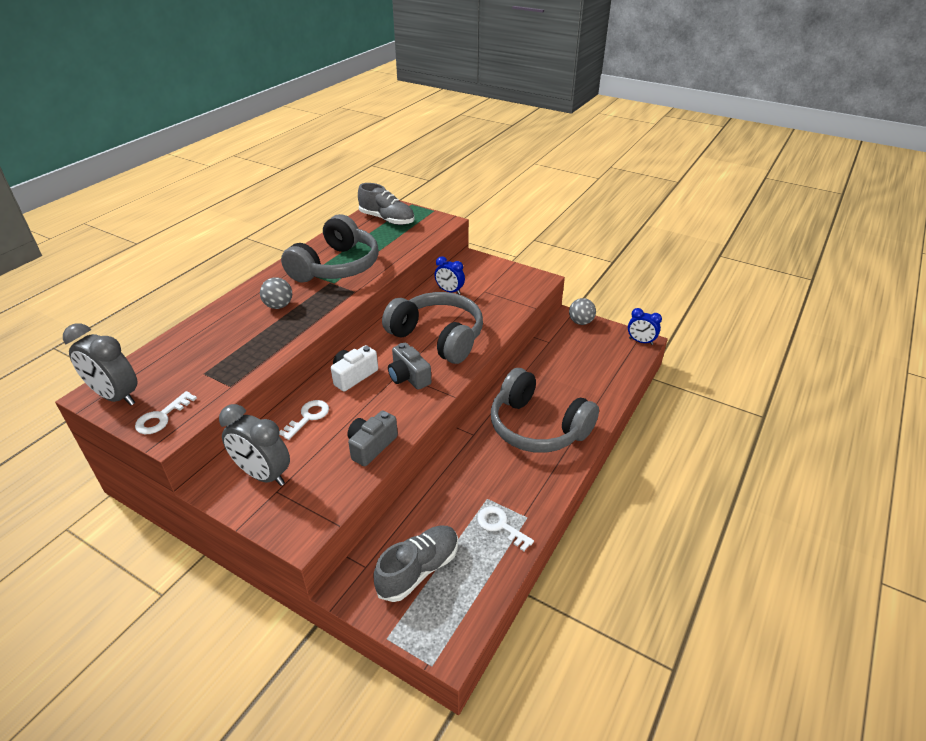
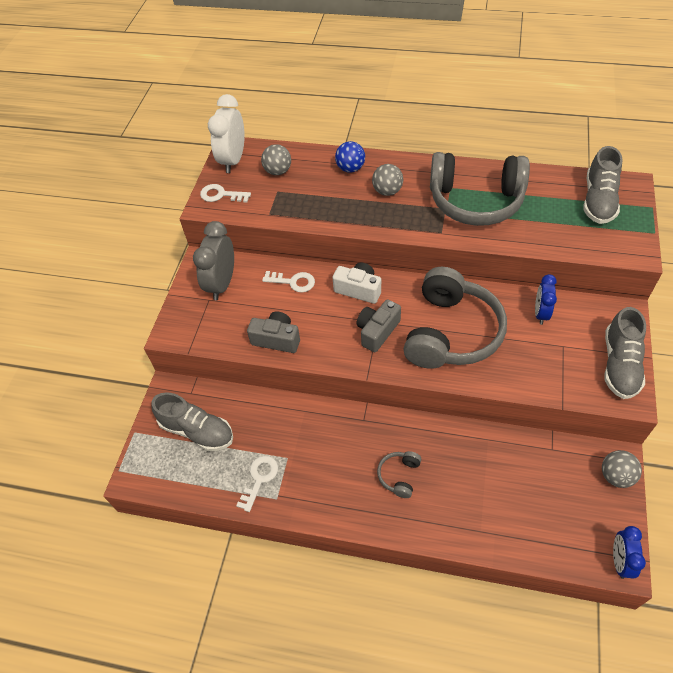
camera: 75 degrees right, 15 degrees up
(116, 396) = (233, 160): grey clock -> white clock
(174, 366) = (278, 171): none -> grey ball
(226, 319) = (350, 168): none -> blue ball
(513, 274) = (619, 364): none -> grey shoe
(537, 427) = (399, 476): grey headphones -> grey headphones, size x0.41

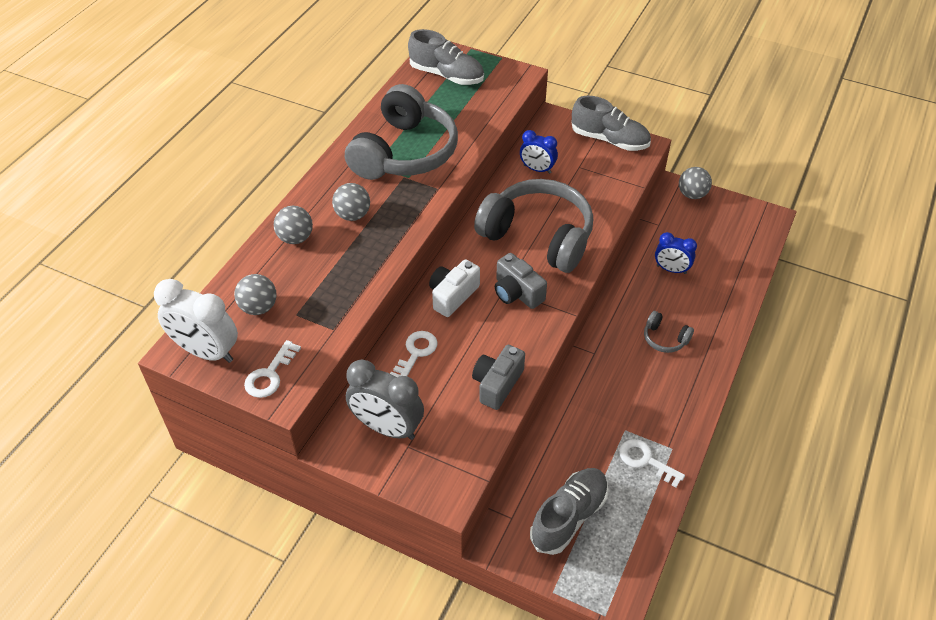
camera: 80 degrees left, 5 degrees down
(350, 168) = (295, 238): blue ball -> grey ball
(619, 561) = (766, 217): blue clock -> blue clock (671, 269)

